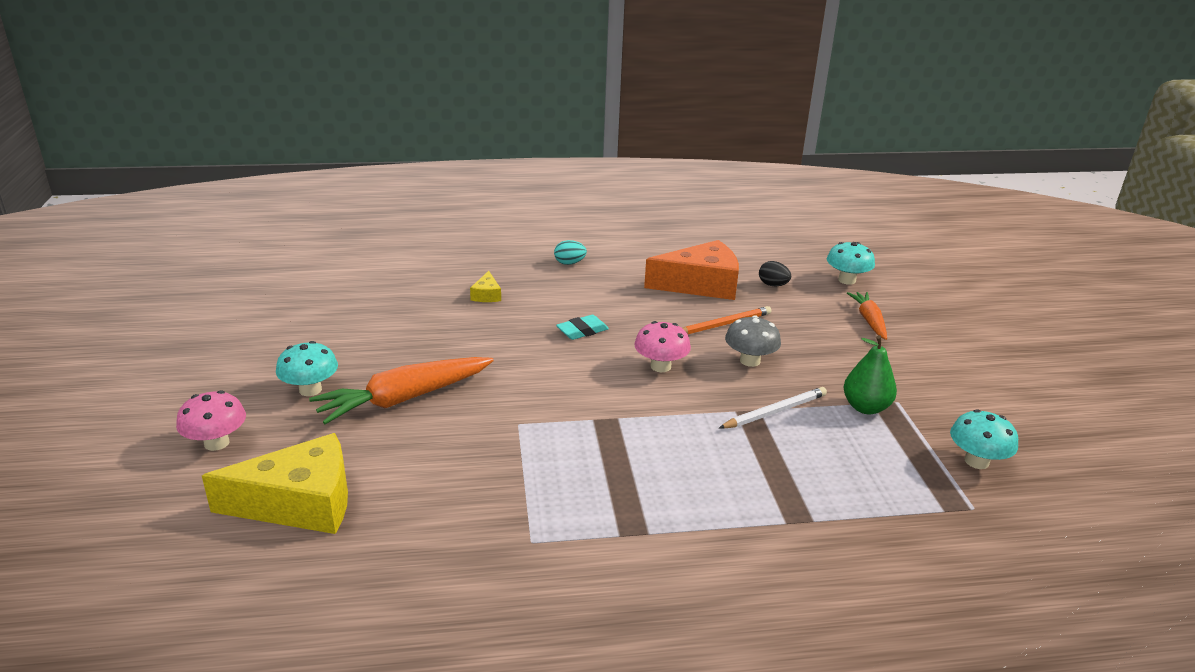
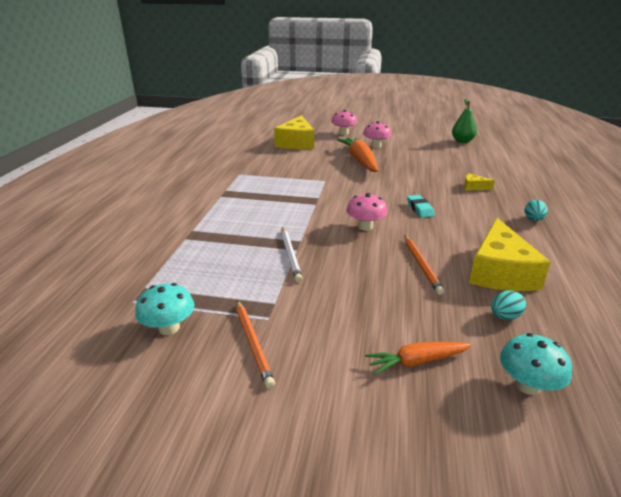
camera: 110 degrees right, 0 degrees up
(310, 390) = (376, 146): turquoise mushroom -> pink mushroom
(701, 285) = (500, 272): orange cheese -> yellow cheese
(750, 361) = (360, 263): grey mushroom -> none
(773, 285) = (504, 316): black egg -> turquoise egg
(865, 407) = (270, 297): green pear -> green pear (462, 141)
(869, 320) = (417, 361): orange carrot -> orange carrot turned 150 degrees clockwise
(937, 402) = (253, 343): none -> orange pencil

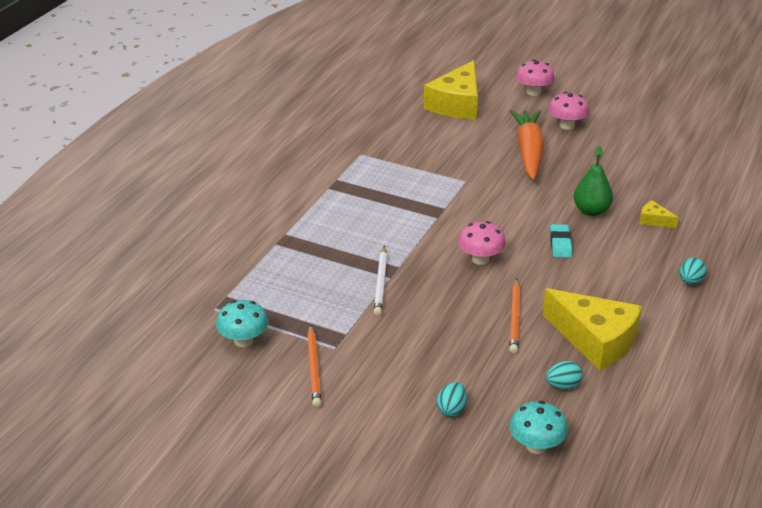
camera: 15 degrees right, 5 degrees up
(417, 361) = (451, 410): orange carrot -> turquoise egg
(462, 141) = (701, 133): green pear -> green pear (591, 211)
(500, 272) = (595, 340): yellow cheese -> yellow cheese turned 75 degrees counterclockwise

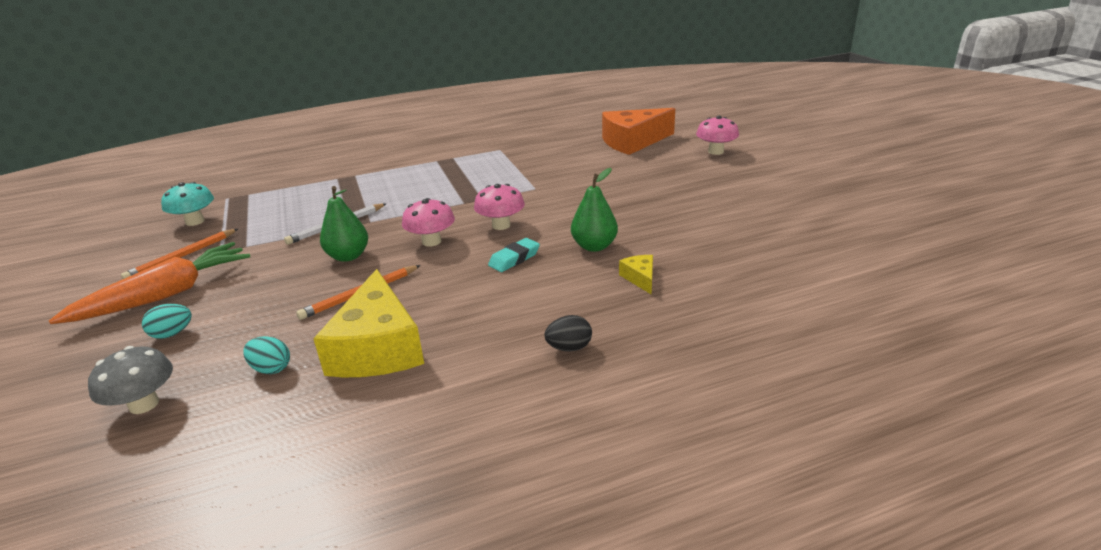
camera: 45 degrees right, 5 degrees down
(446, 299) = (348, 256): none -> green pear
(457, 104) = (633, 142): yellow cheese -> orange cheese
(529, 152) = (628, 187): orange carrot -> orange carrot (165, 295)
(536, 446) = (144, 404): turquoise mushroom -> grey mushroom
(567, 125) = (700, 181): pink mushroom -> pink mushroom (501, 225)
(690, 281) = (569, 348): turquoise egg -> black egg

